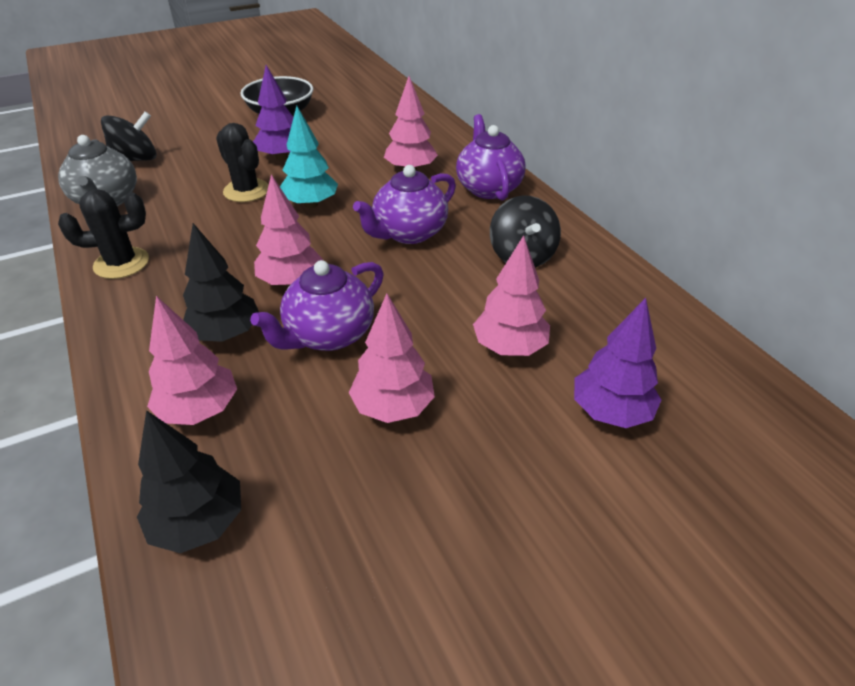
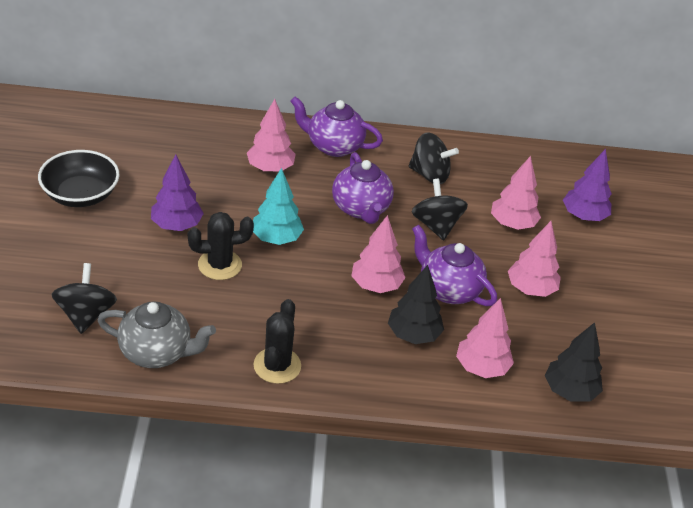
camera: 65 degrees left, 0 degrees up
(328, 335) = (448, 290): purple teapot -> purple teapot turned 150 degrees clockwise
(437, 289) = (436, 225): none -> black spinning top

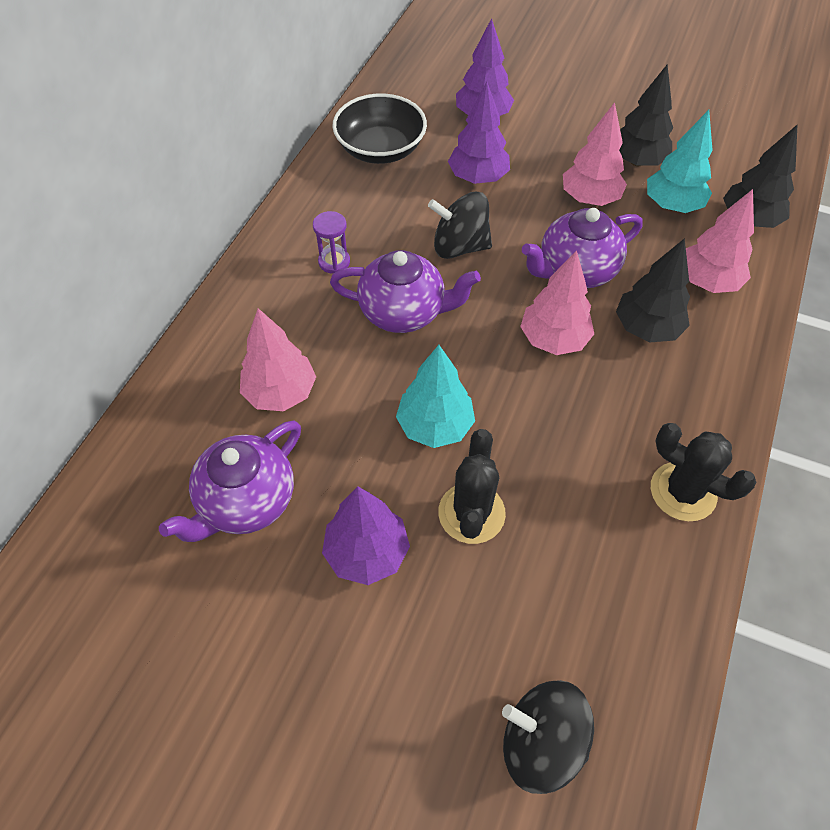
camera: 65 degrees left, 15 degrees up
(80, 194) = (238, 692): black bowl -> black bowl (380, 149)
(156, 352) = (639, 647): grey teapot -> none
(333, 146) = (263, 304): purple teapot -> purple teapot (246, 501)
(386, 169) = (334, 262): none -> purple hourglass
(429, 175) = (362, 223): black spinning top -> none
(512, 224) = (478, 178): pink tree -> purple tree
(555, 340) = (672, 205): none -> turquoise tree
(594, 313) = (637, 161): none -> black tree

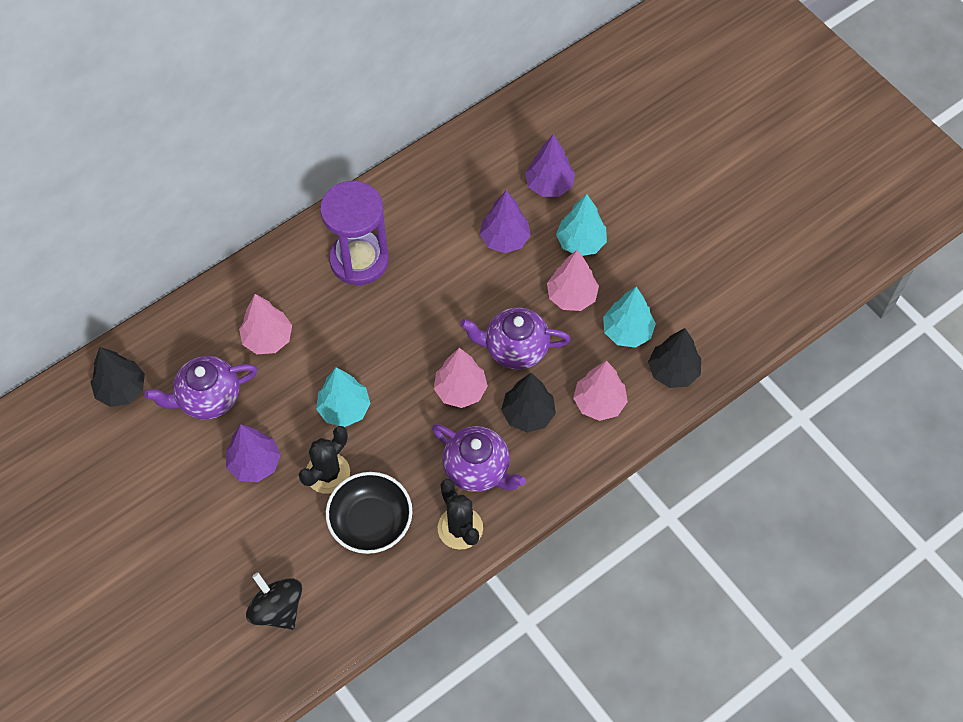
camera: 30 degrees right, 5 degrees up
(334, 262) = (359, 260): purple hourglass -> purple hourglass, size x2.44
(380, 149) = (453, 180): black bowl -> black bowl (370, 522)
(403, 312) = (379, 321): purple teapot -> purple teapot (477, 469)
(459, 246) = (450, 290): black spinning top -> none
(556, 150) = (580, 243): none -> turquoise tree
(637, 161) = (633, 282): black tree -> black tree (121, 390)

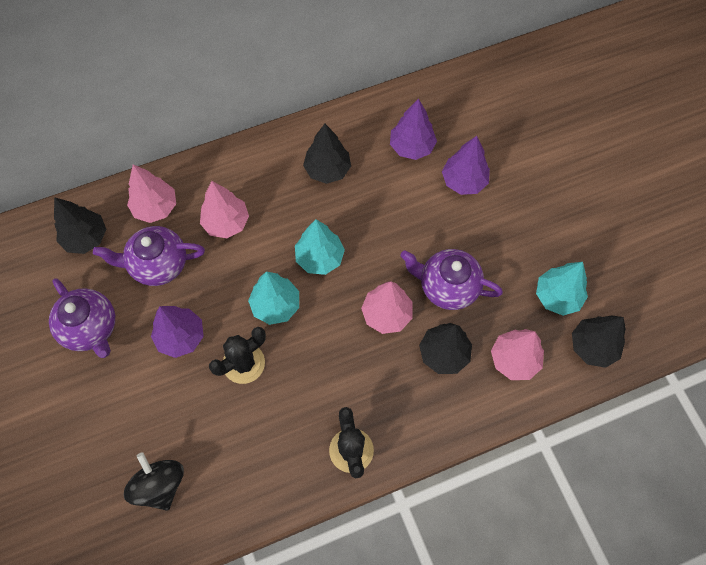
camera: 15 degrees right, 5 degrees up
(359, 260) = (327, 170): purple hourglass -> black tree
(370, 522) = (269, 421): black bowl -> none
(477, 469) = (383, 395): purple teapot -> purple teapot (90, 328)
(549, 185) = (517, 140): purple tree -> purple tree (411, 147)
(571, 296) = (512, 249): pink tree -> pink tree (155, 207)
(580, 243) = (533, 201): turquoise tree -> turquoise tree (319, 258)

